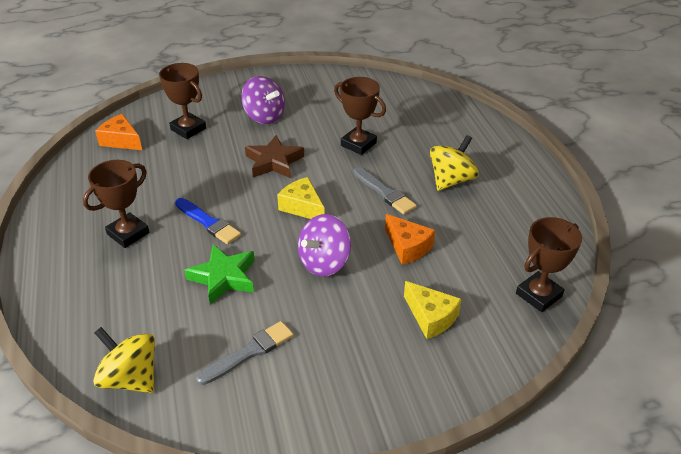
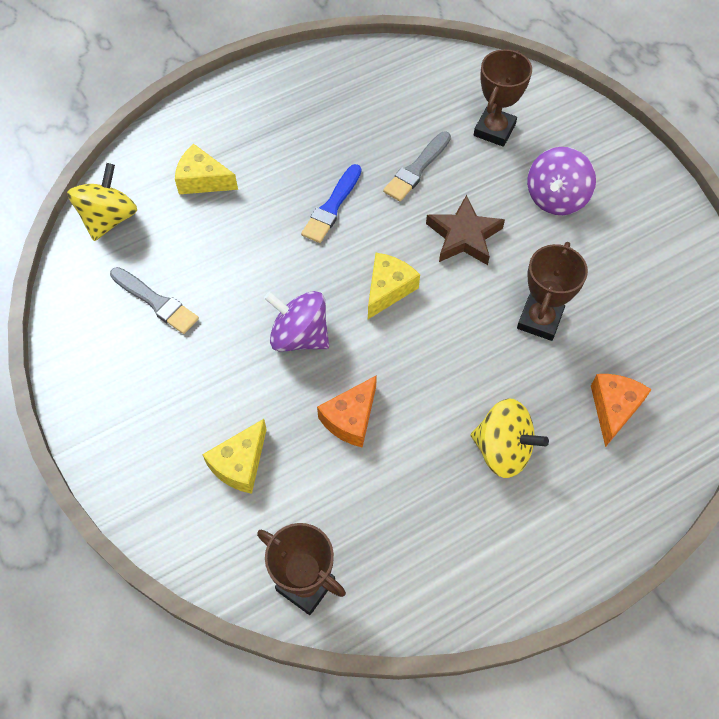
camera: 75 degrees right, 20 degrees up
(121, 141) = (445, 77): orange cheese -> orange cheese (613, 409)
(128, 233) = (293, 144): brown trophy -> none
(128, 299) = (203, 180): none -> yellow cheese
(224, 277) = (252, 248): green star -> none
(384, 192) = (447, 372): grey brush -> grey brush (417, 169)

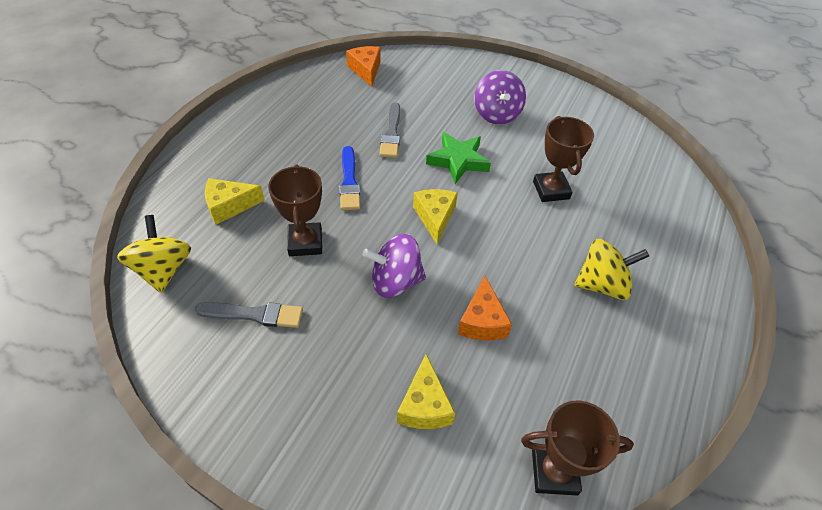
camera: 35 degrees left, 10 degrees down
(463, 236) = (458, 161): brown star -> green star
(494, 130) = (424, 91): brown trophy -> brown trophy (305, 242)
(613, 409) = (642, 222): orange cheese -> orange cheese (366, 70)

